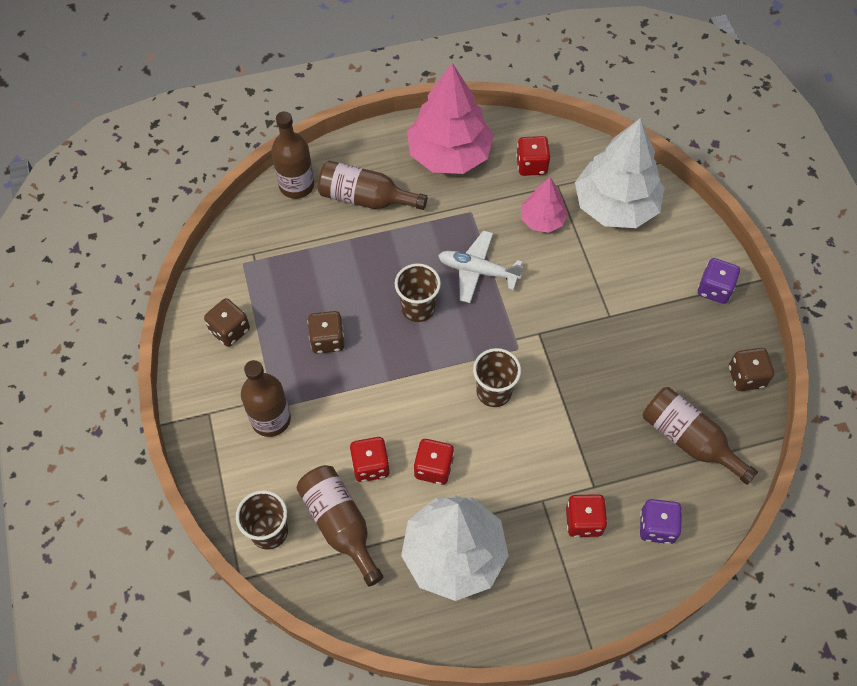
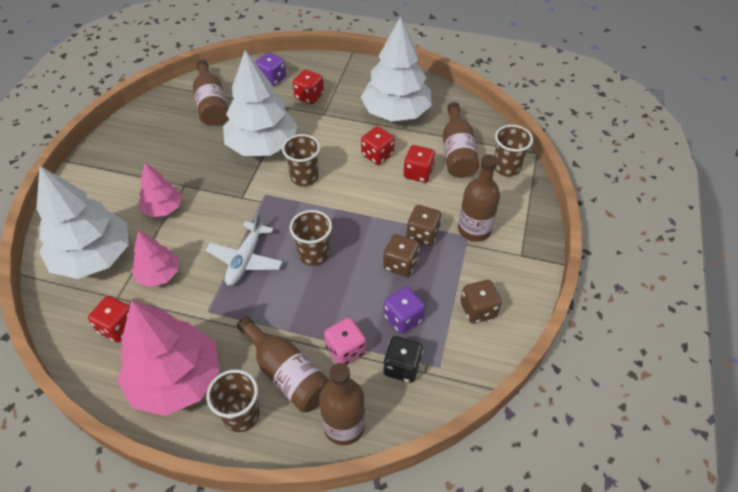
camera: 150 degrees left, 10 degrees down
(274, 248) = (402, 367): none -> black dice
(330, 238) = (345, 350): none -> pink dice
(379, 156) = (241, 415): none -> brown cup
(478, 271) = (245, 259): white plane -> white plane turned 60 degrees clockwise
(574, 410) = (262, 145): none -> white tree
(604, 281) = (163, 208): none -> pink tree
(714, 289) = (99, 168): purple dice -> purple dice (403, 318)
(746, 377) = (143, 117): brown dice -> brown dice (422, 234)

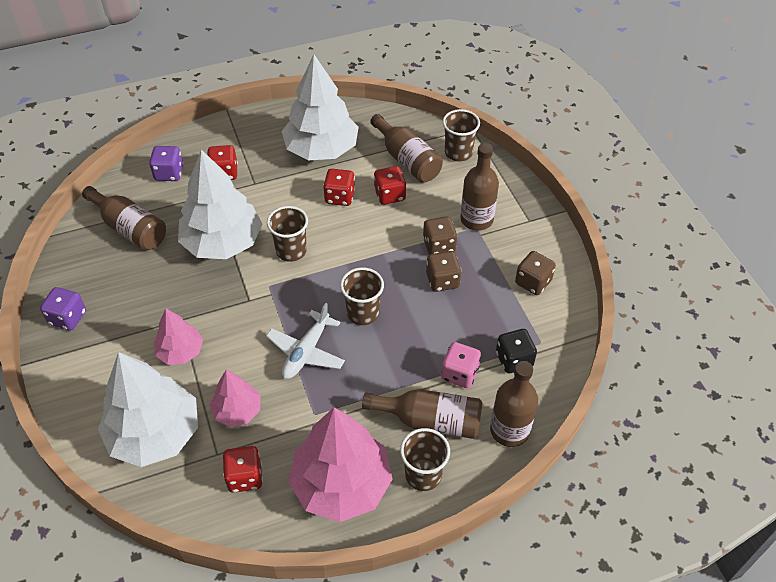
camera: 35 degrees left, 0 degrees up
(245, 259) = (306, 352): white plane -> white plane turned 45 degrees clockwise
(403, 318) = (482, 322): purple dice -> purple dice (68, 318)

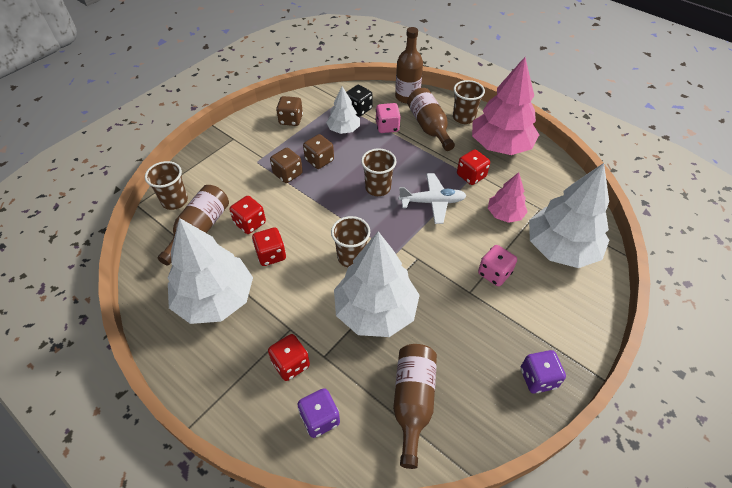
camera: 120 degrees left, 0 degrees up
(180, 352) = (494, 273): pink tree -> pink dice
(245, 477) = (539, 187): red dice -> red dice (471, 176)
(476, 219) = (248, 164): brown bottle -> none
(482, 326) = (344, 129): none -> white tree

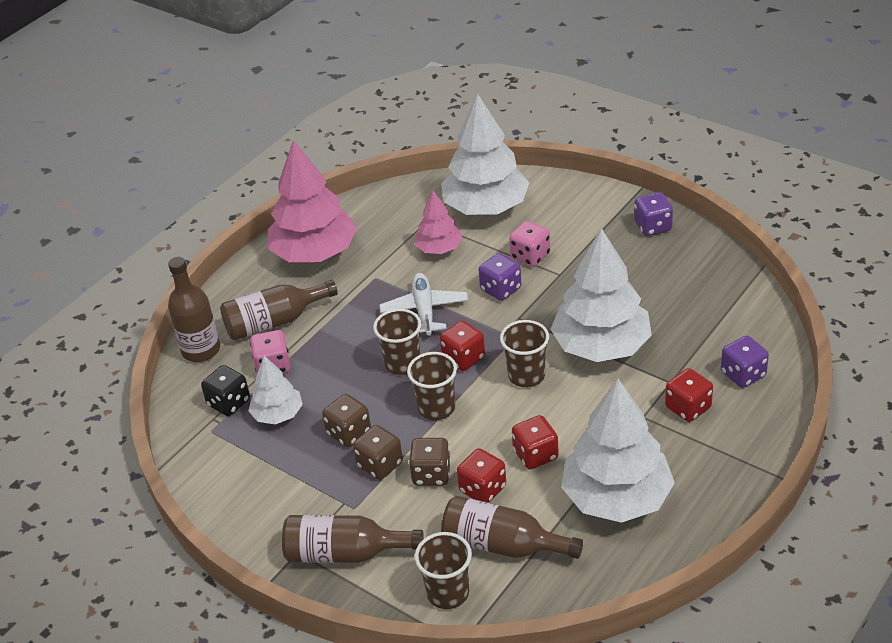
camera: 90 degrees left, 10 degrees down
(291, 120) = (252, 483): brown dice -> brown dice (431, 474)
(412, 402) = (704, 309): brown bottle -> brown bottle (345, 553)
(453, 249) = (500, 289): none -> purple dice
(463, 117) = (254, 288): brown cup -> brown cup (436, 408)
(471, 176) = (374, 278): red dice -> red dice (463, 358)

